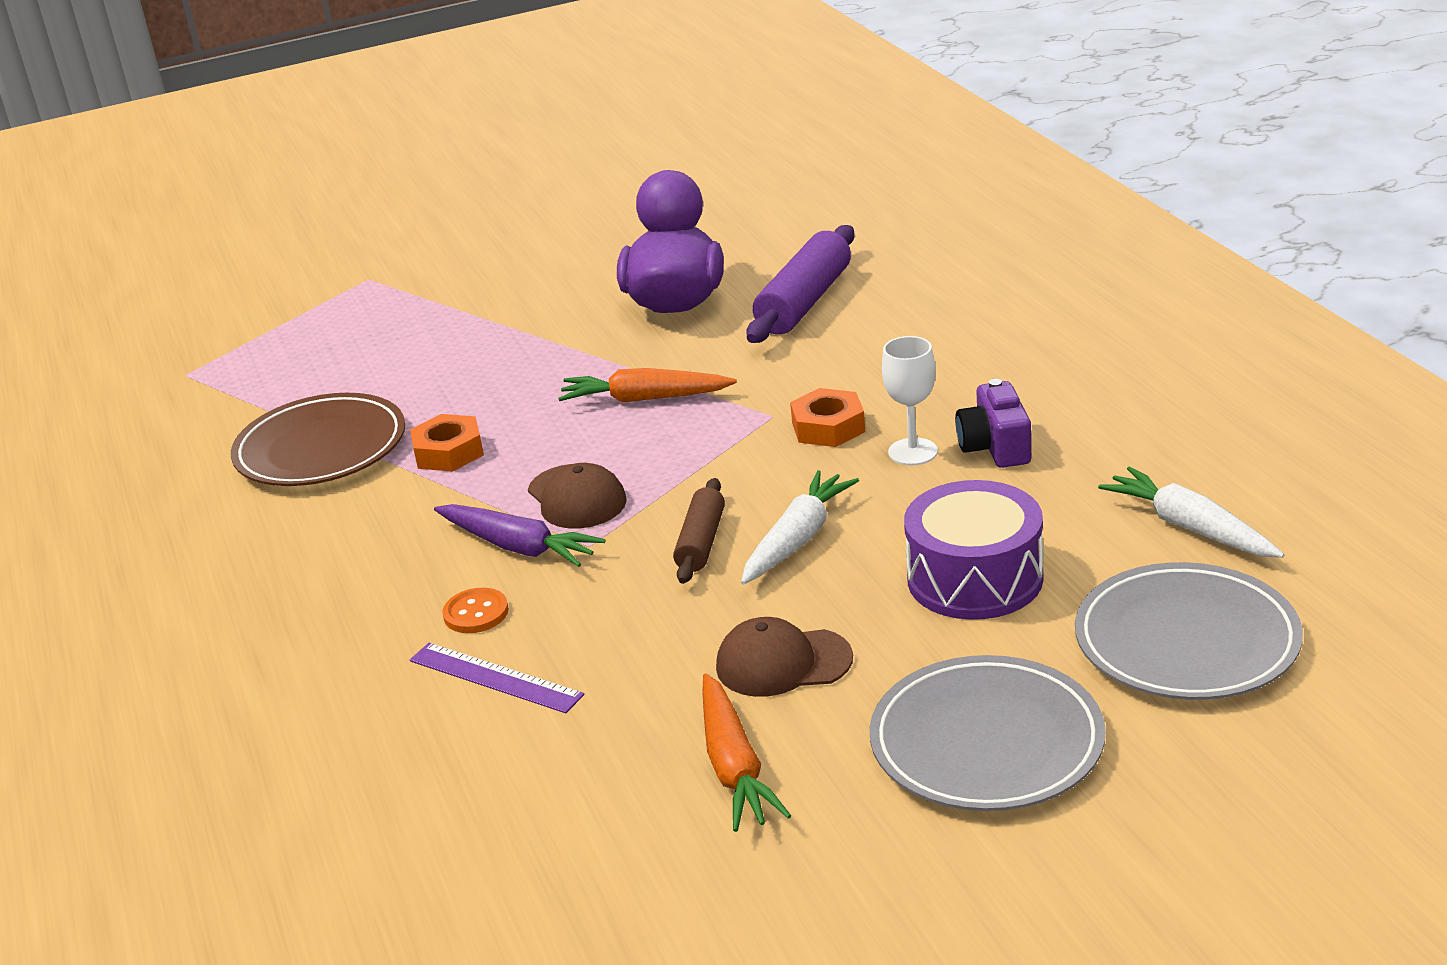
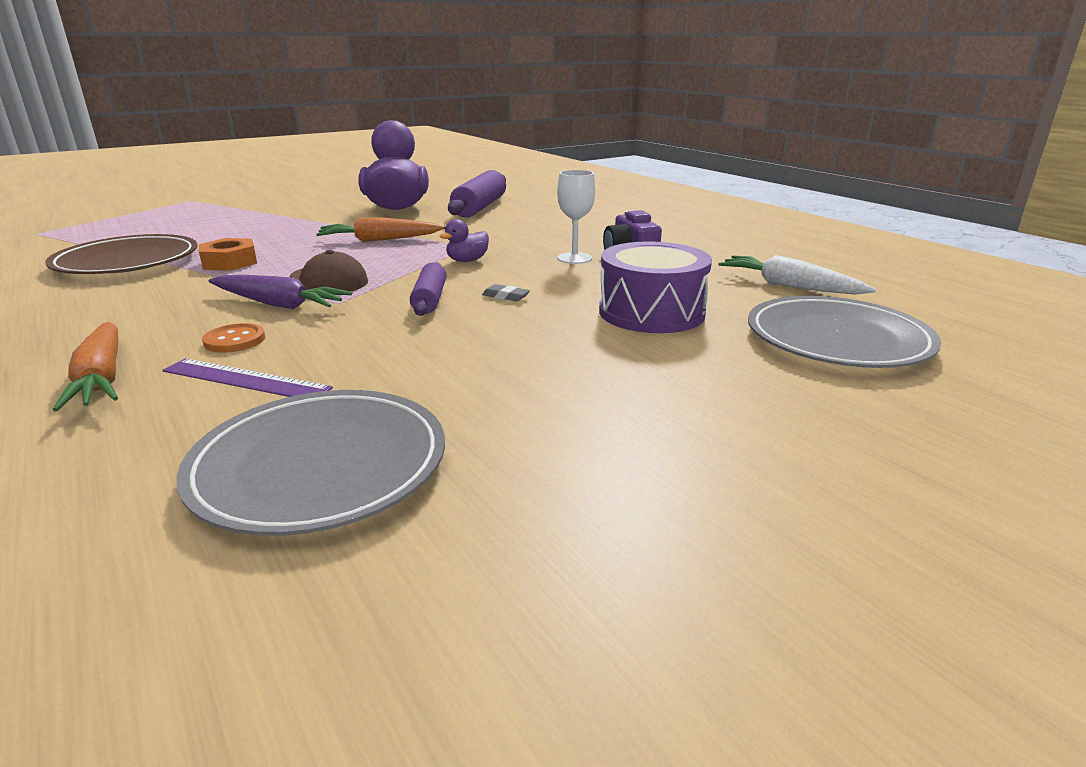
camera: 15 degrees left, 5 degrees down
(701, 542) = (430, 299): brown rolling pin -> purple rolling pin
(735, 767) = (488, 434): orange carrot -> orange carrot (102, 378)
(761, 455) = (467, 261): none -> purple duck
(783, 663) = (515, 362): brown cap -> none
(798, 539) = (506, 296): white carrot -> grey eraser
(828, 427) = (511, 249): orange nut -> none
(986, 742) = (721, 406): grey plate -> grey plate (320, 466)

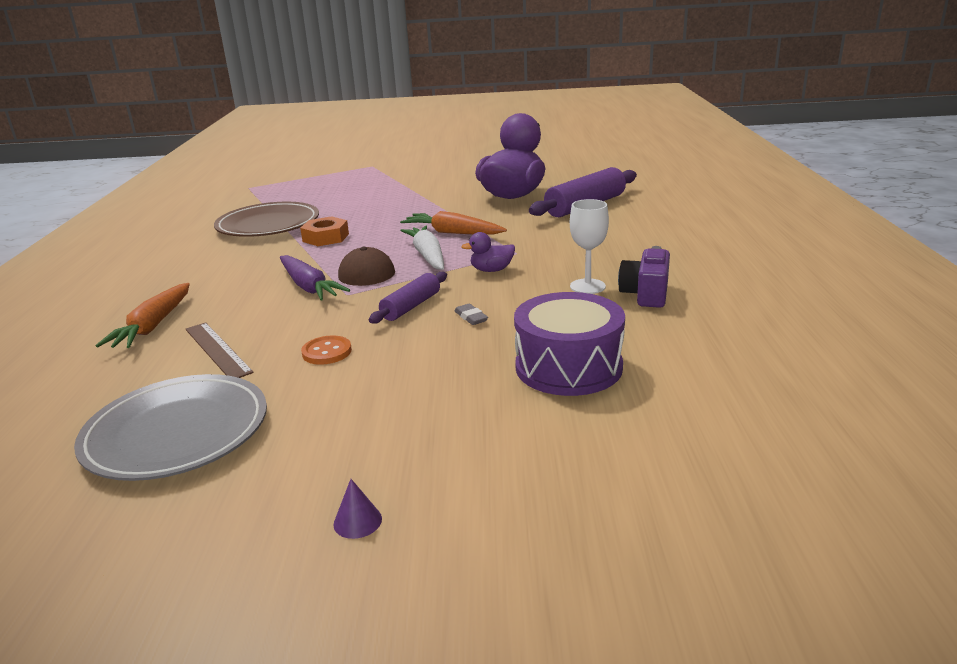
camera: 35 degrees right, 0 degrees up
(235, 340) = (248, 314): orange button -> orange button (327, 352)
(245, 380) = (217, 350): purple ruler -> brown ruler
(663, 470) = (357, 521): none -> purple cone
(788, 286) = (760, 371): white carrot -> white carrot (427, 255)
(837, 340) = (705, 451): grey plate -> none

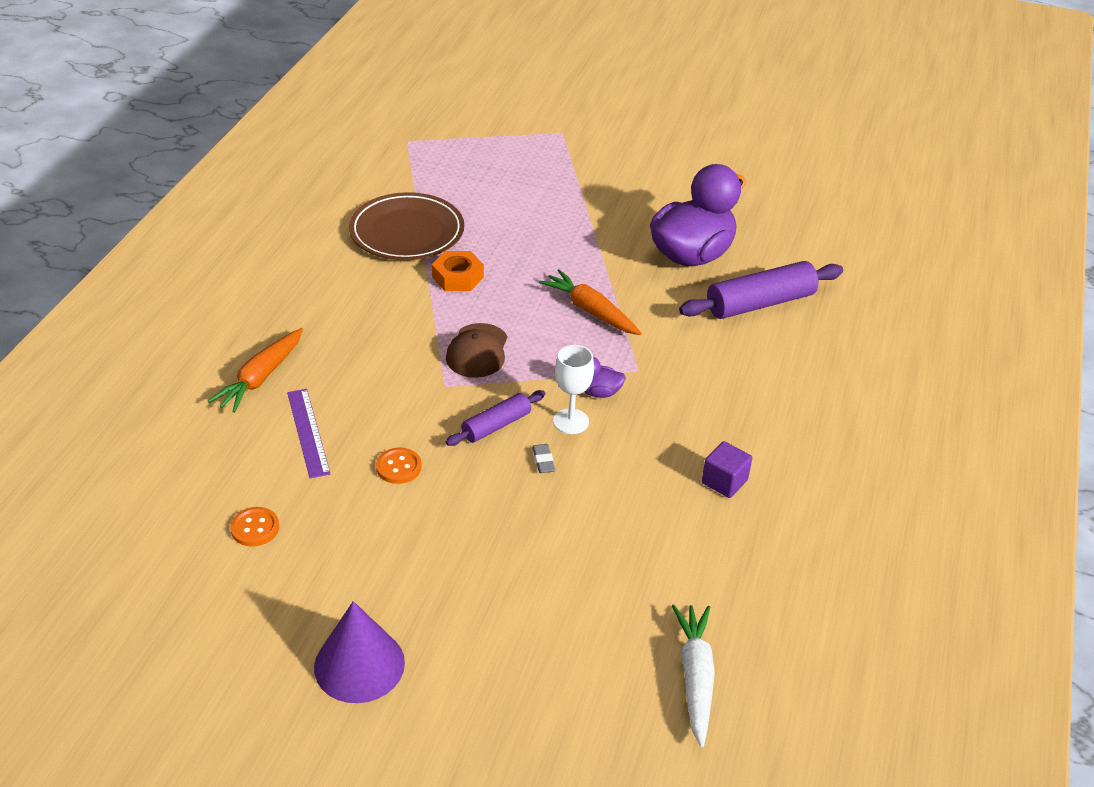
camera: 15 degrees right, 15 degrees up
(177, 433) = (255, 528): grey plate -> orange button
(217, 350) = (308, 432): brown ruler -> purple ruler
(309, 287) = (414, 362): purple carrot -> none
(357, 521) = (359, 665): purple cone -> purple cone, size x2.50
(427, 255) = (546, 345): white carrot -> white carrot (695, 677)
(568, 367) = (593, 558): purple drum -> none
(587, 286) = (676, 450): white goblet -> white goblet (571, 421)
(645, 294) = (724, 481): purple camera -> purple cube

